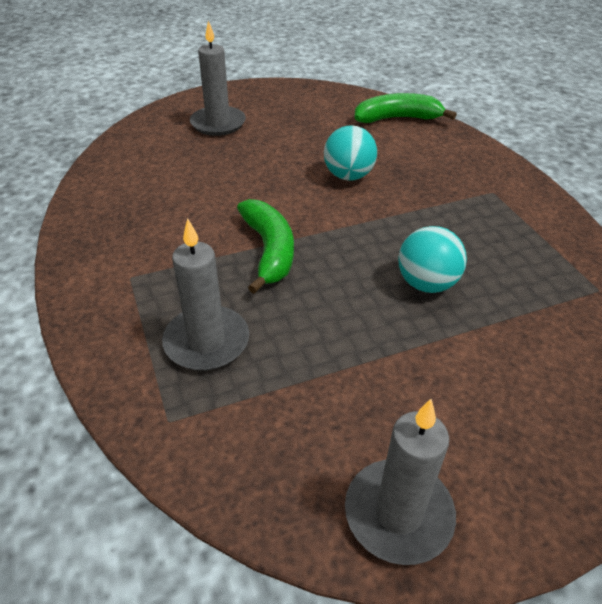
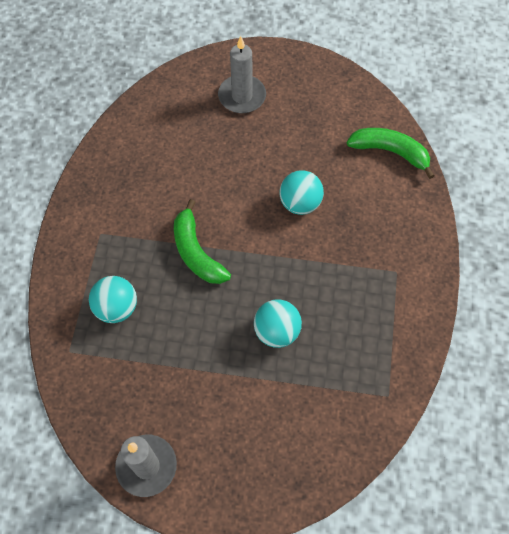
camera: 30 degrees right, 20 degrees up
(206, 341) = (117, 308): grey candle -> turquoise ball
(269, 250) = (196, 252): green banana -> green banana turned 135 degrees clockwise

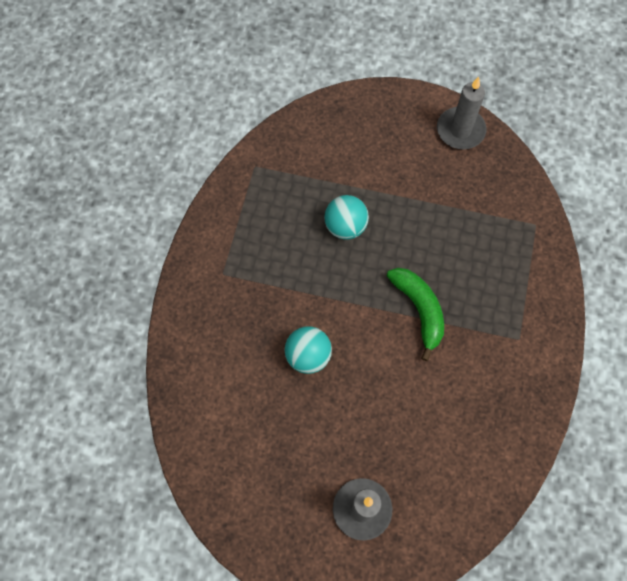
camera: 175 degrees left, 5 degrees up
(117, 308) = (495, 260): turquoise ball -> none
(390, 152) = (198, 412): green banana -> none

